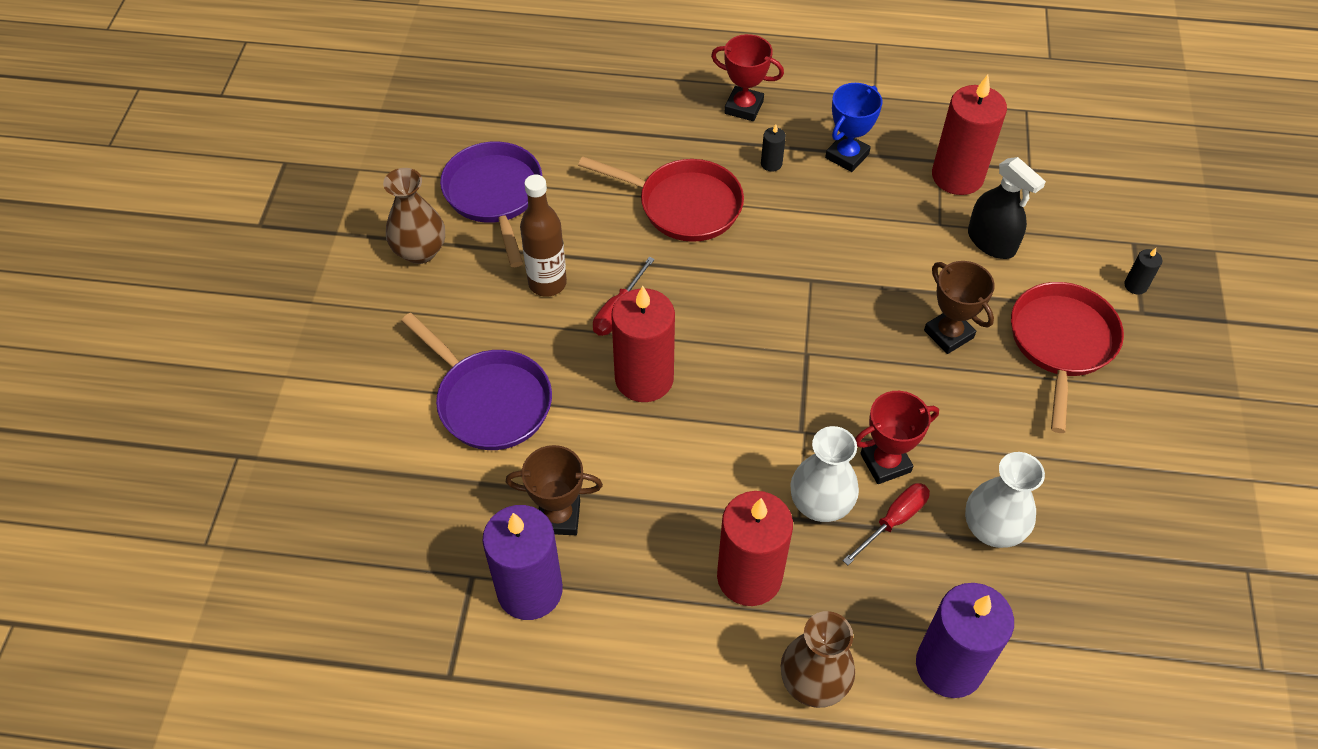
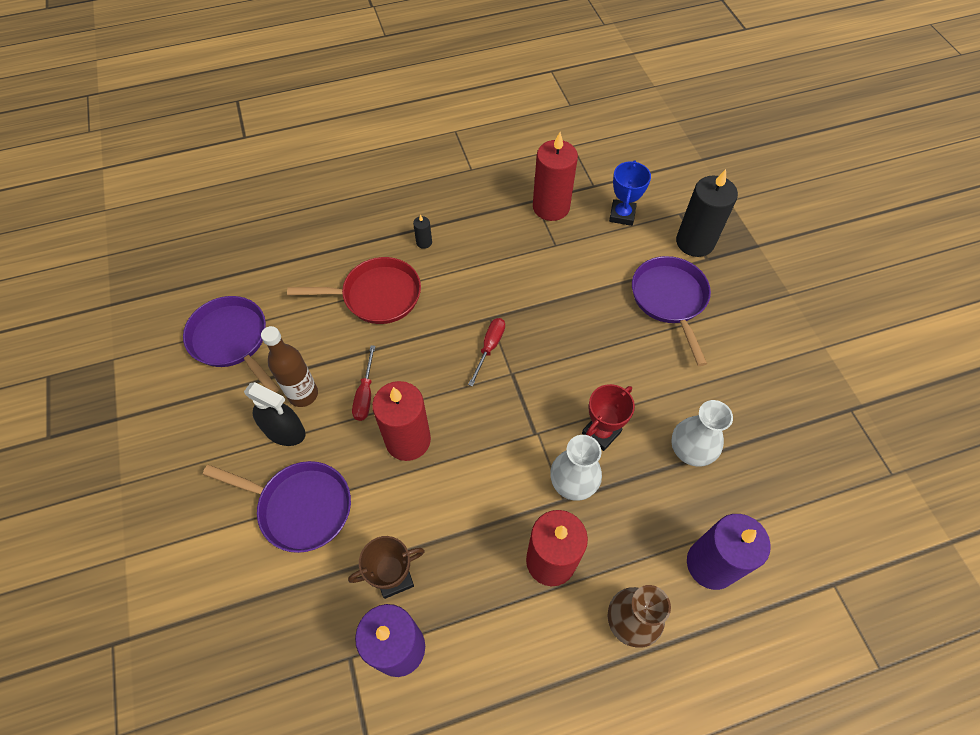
camera: 25 degrees left, 5 degrees up
(420, 251) = (192, 407): brown vase -> none
(744, 107) = (386, 207): red trophy -> none
(847, 156) = (472, 218): blue trophy -> blue trophy (622, 215)
(894, 521) = (626, 473): red screwdriver -> red screwdriver (489, 347)
(948, 334) = (597, 321): brown trophy -> none
(991, 242) = (593, 245): black spray bottle -> black spray bottle (284, 431)
(1061, 343) = (670, 300): red pan -> purple pan
(1135, 285) = (695, 242): black candle -> black candle, size x2.41

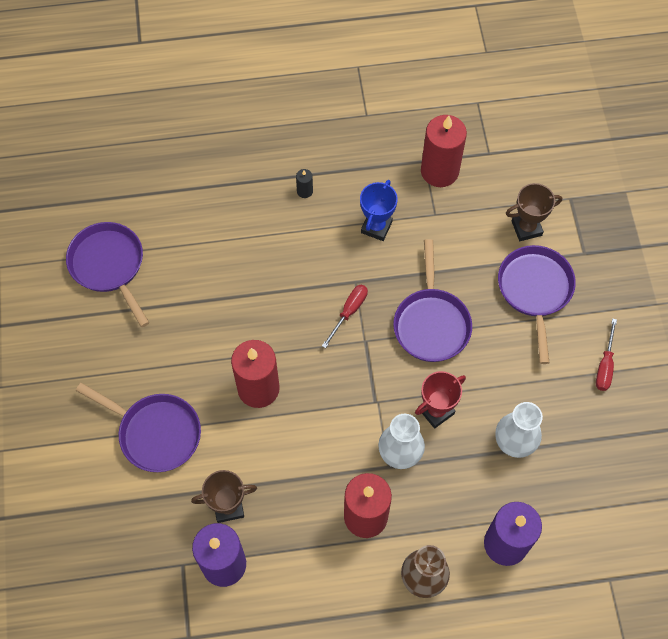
camera: 10 degrees right, 5 degrees up
(284, 431) = (149, 362): black spray bottle -> none
(303, 394) = (169, 330): brown bottle -> none
(365, 394) = (226, 339): red screwdriver -> red screwdriver (605, 365)
(377, 296) = (250, 241): red pan -> none
(575, 346) = (431, 323): none -> purple pan
(622, 215) = (510, 191): blue trophy -> blue trophy (376, 227)
(646, 245) = (526, 228): none -> brown trophy
(695, 242) = (577, 233): black candle -> none

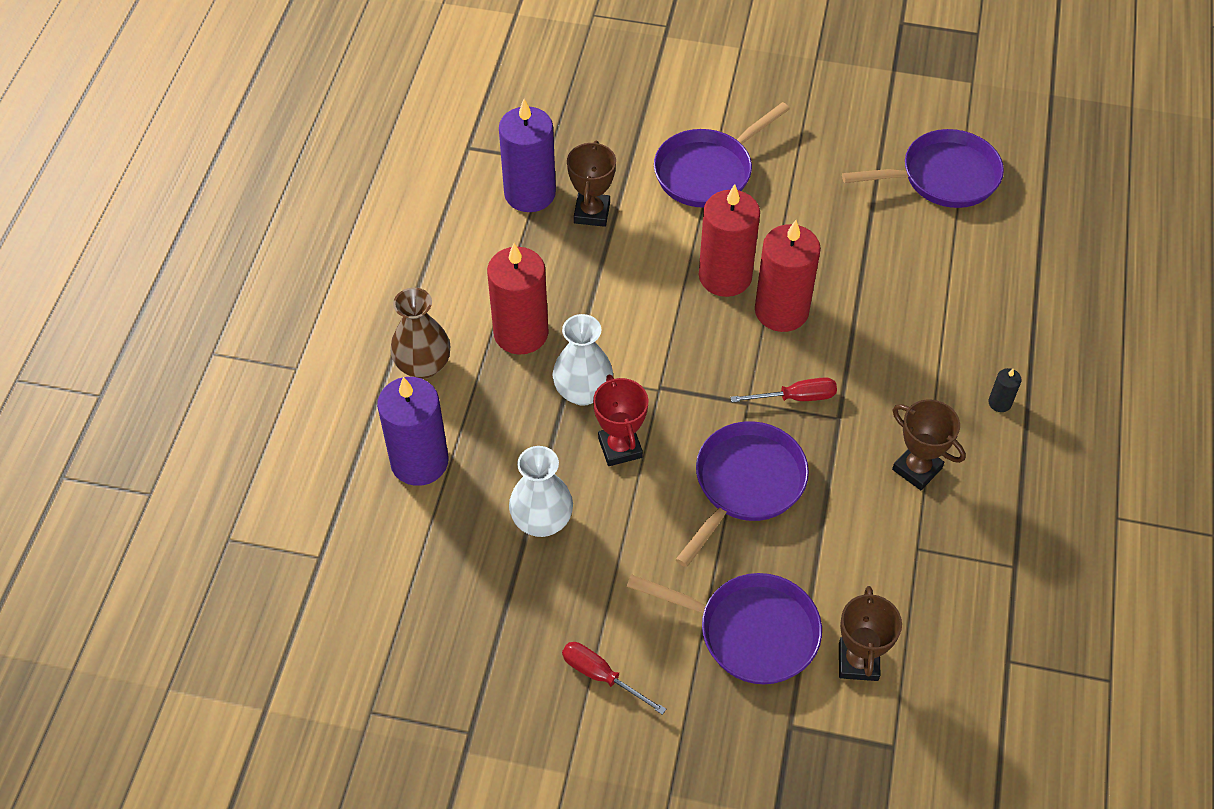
camera: 110 degrees right, 10 degrees down
(349, 312) = (796, 397): red screwdriver -> red screwdriver turned 60 degrees counterclockwise
(376, 227) = (917, 469): blue trophy -> brown trophy
(431, 323) = (746, 484): purple pan -> purple pan turned 105 degrees clockwise
(439, 171) = (991, 580): red candle -> red candle (781, 311)

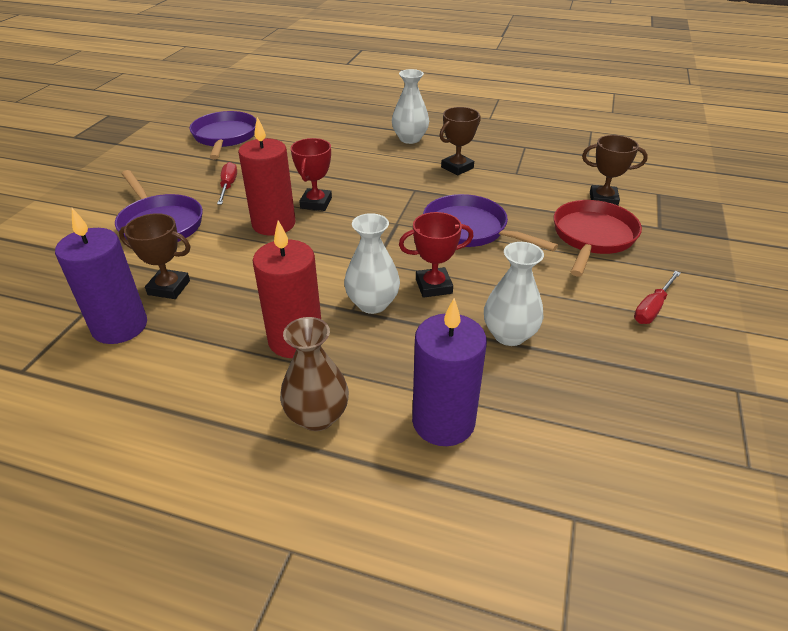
camera: 85 degrees left, 15 degrees down
(750, 632) = (592, 237): purple pan -> red pan
(781, 311) = (316, 203): red candle -> red trophy
(796, 397) = (395, 204): red screwdriver -> red screwdriver (228, 186)
(999, 403) = (410, 139): black candle -> white vase

